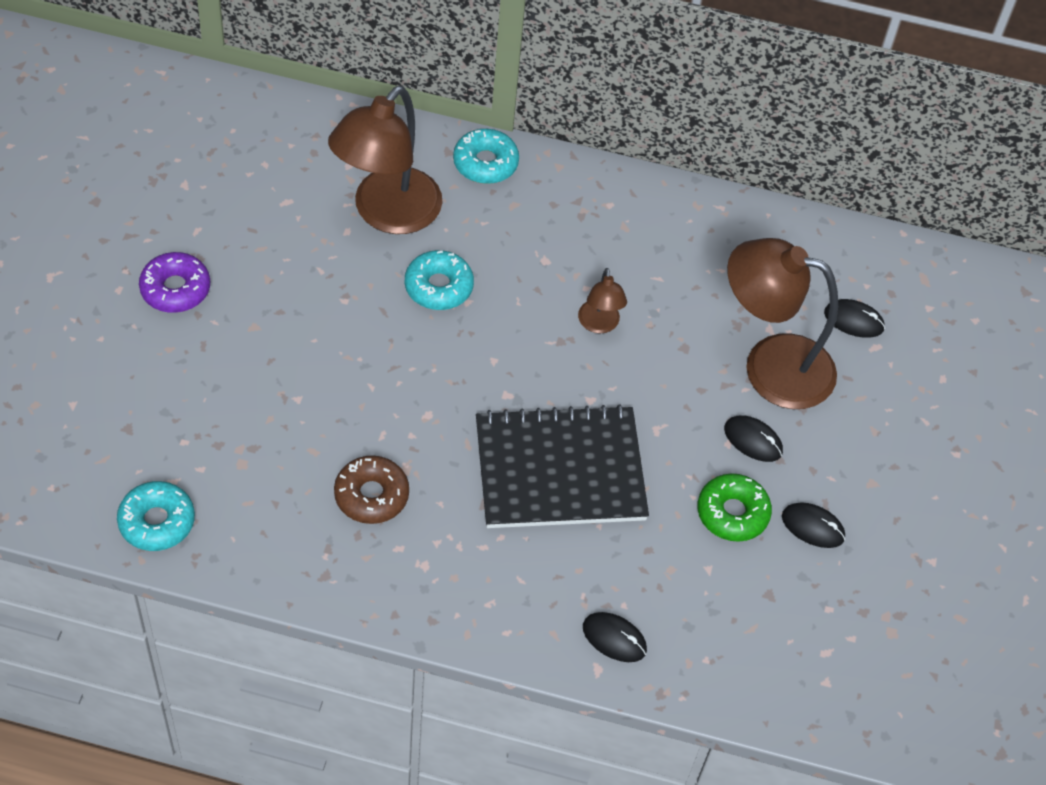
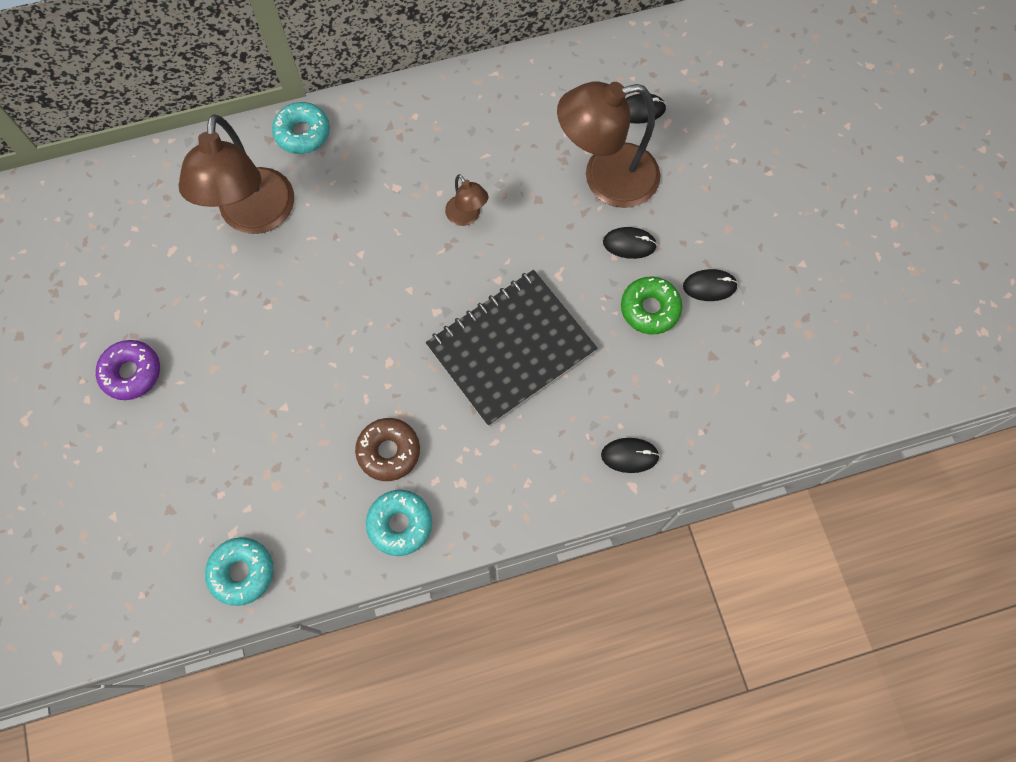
camera: 25 degrees left, 15 degrees up
(438, 287) = (331, 254): turquoise donut -> turquoise donut (400, 524)

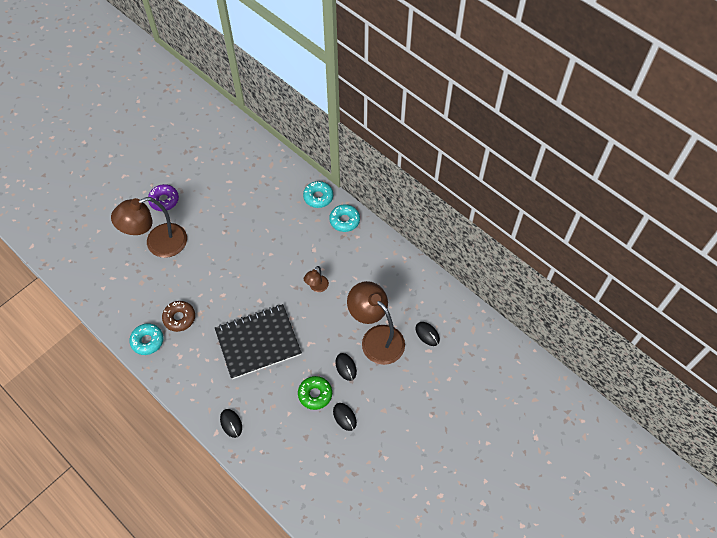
camera: 60 degrees right, 10 degrees down
(242, 572) = (96, 291): turquoise donut -> turquoise donut (344, 220)
(255, 216) = (264, 202): brown lamp -> brown lamp (158, 244)
(511, 348) = (258, 342): black notebook -> black notebook turned 45 degrees counterclockwise

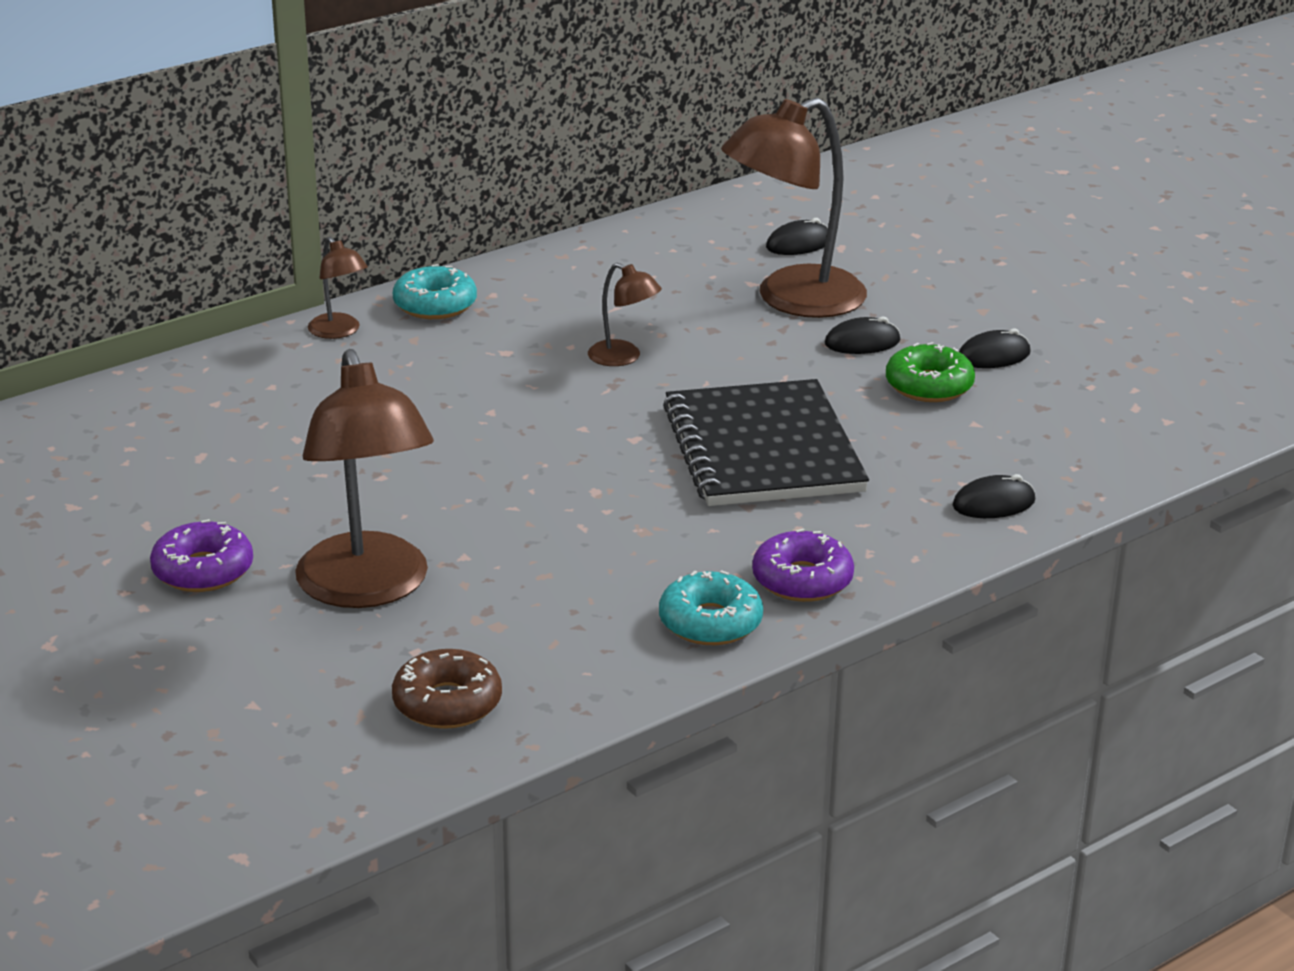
camera: 80 degrees left, 30 degrees down
(174, 365) = (802, 580): none -> purple donut
(179, 318) = (649, 564): brown donut -> brown donut (447, 703)
(318, 197) = (339, 331): turquoise donut -> brown lamp

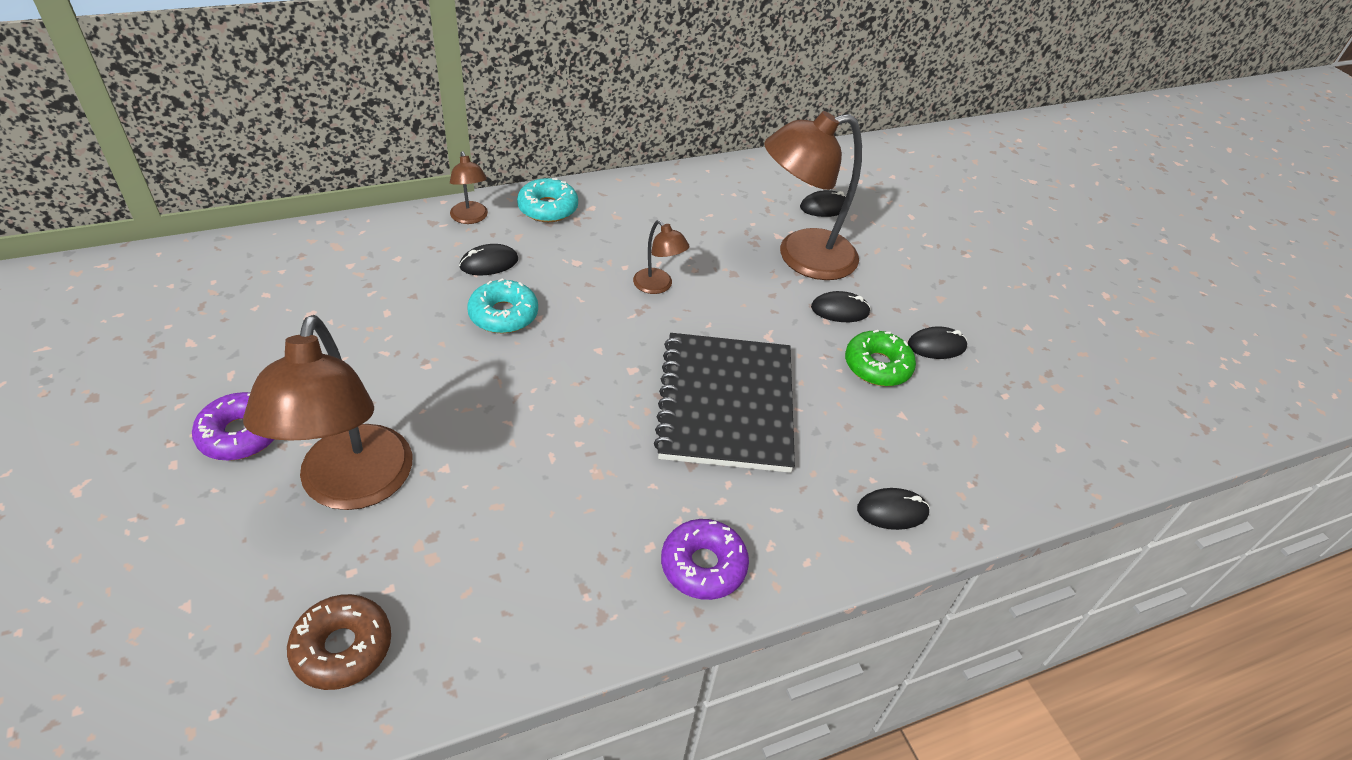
camera: 10 degrees right, 15 degrees up
(394, 371) = (489, 263): none -> black mouse
(710, 622) = (606, 600): turquoise donut -> turquoise donut (503, 315)

